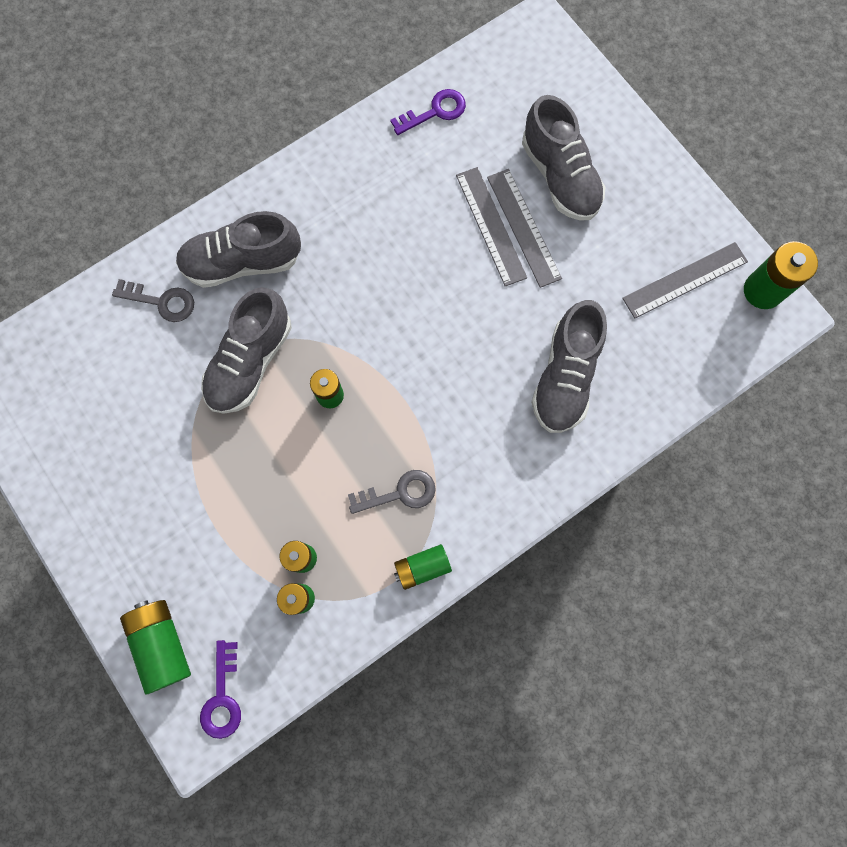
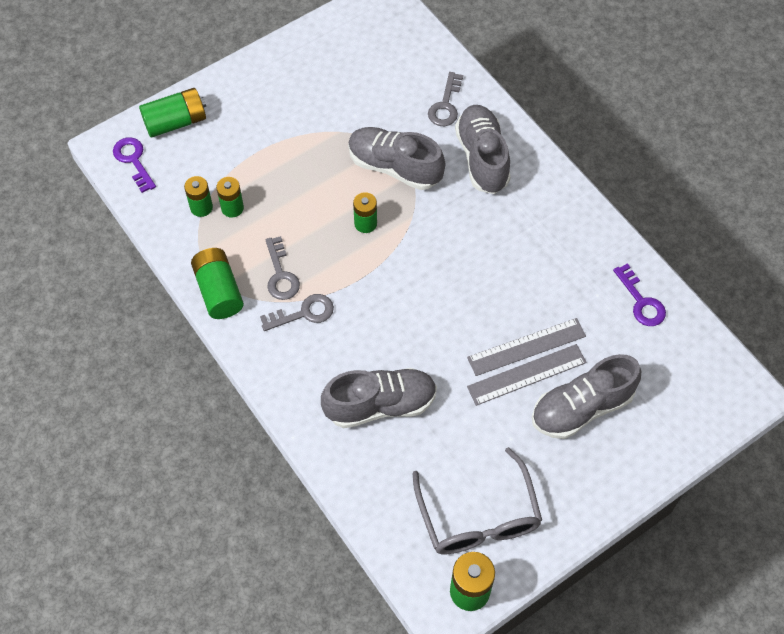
camera: 90 degrees right, 15 degrees down
(222, 697) = (133, 160): purple key -> purple key turned 60 degrees clockwise
(422, 567) = (219, 291): green battery -> green battery, size x1.51
(452, 464) = (304, 313): none -> grey key
(565, 377) = (380, 405): grey shoe -> grey shoe turned 150 degrees clockwise
(685, 280) = (478, 517): grey ruler -> grey glasses

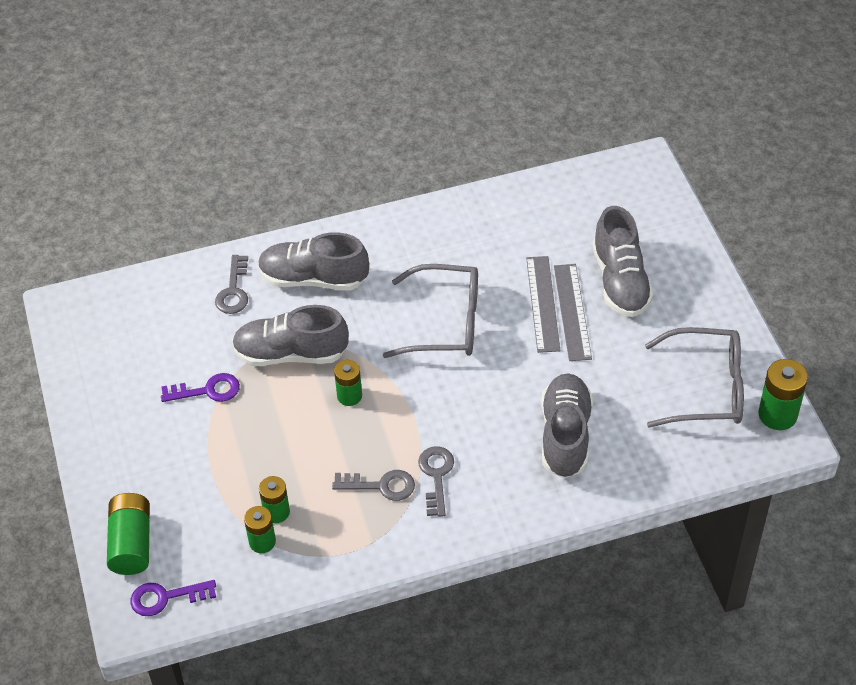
camera: 70 degrees left, 10 degrees down
(219, 291) = (378, 548): green battery -> none
(394, 167) = (291, 353): grey shoe -> grey shoe turned 45 degrees clockwise
(445, 105) = (233, 291): grey key -> grey key turned 60 degrees clockwise
(473, 273) = (446, 322): none -> grey glasses
(641, 301) = (526, 206): purple key -> purple key (207, 390)

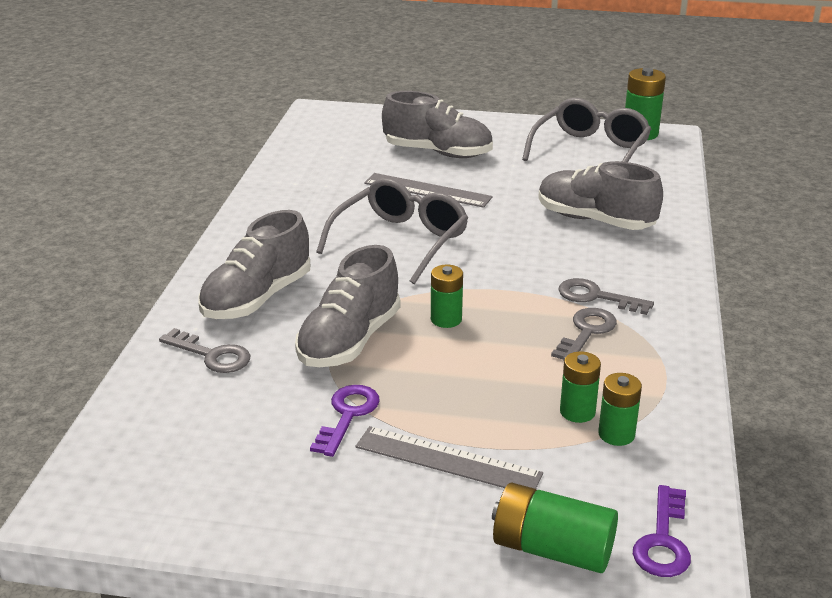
camera: 65 degrees left, 20 degrees down
(572, 312) = (451, 180): grey ruler -> grey ruler (448, 460)

